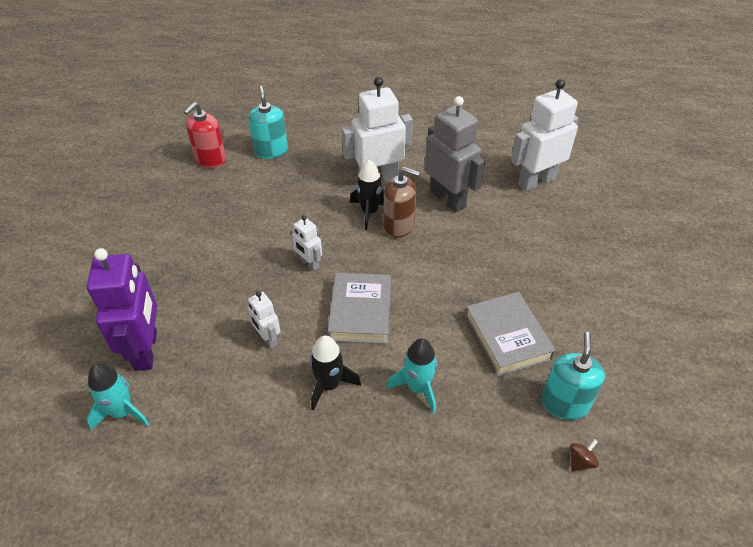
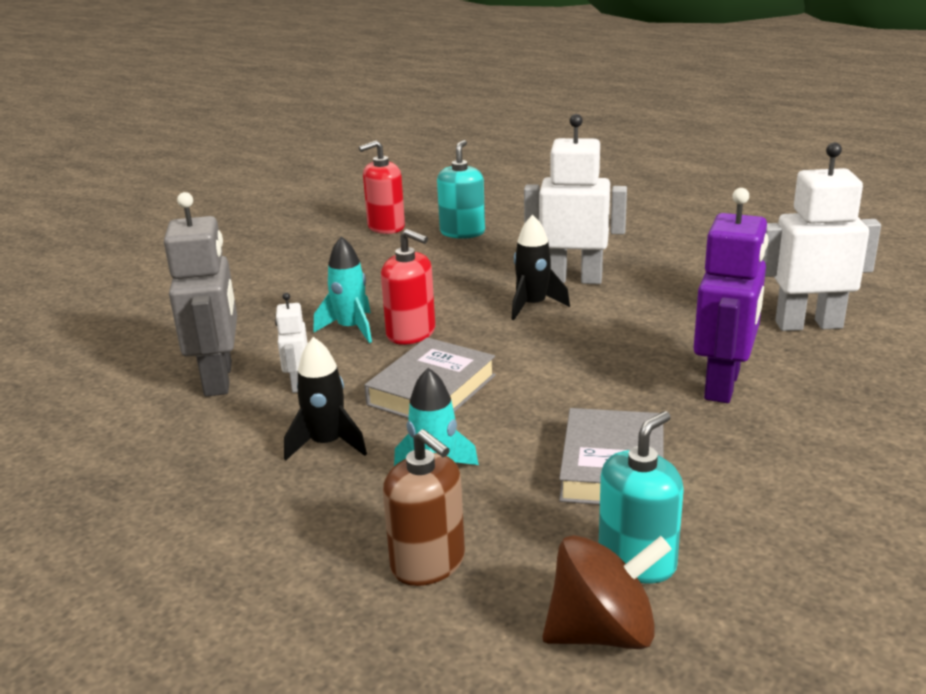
camera: 30 degrees right, 20 degrees down
(122, 412) = (88, 401): turquoise rocket -> turquoise rocket (351, 329)
(146, 350) = (163, 359): purple robot -> purple robot (723, 385)
(309, 264) = (411, 333): white robot -> red soap dispenser
(399, 225) = (560, 325): brown soap dispenser -> brown soap dispenser (428, 563)
(448, 199) = (654, 315): grey robot -> grey robot (219, 379)
(580, 461) = (603, 632): brown spinning top -> brown spinning top, size x2.28

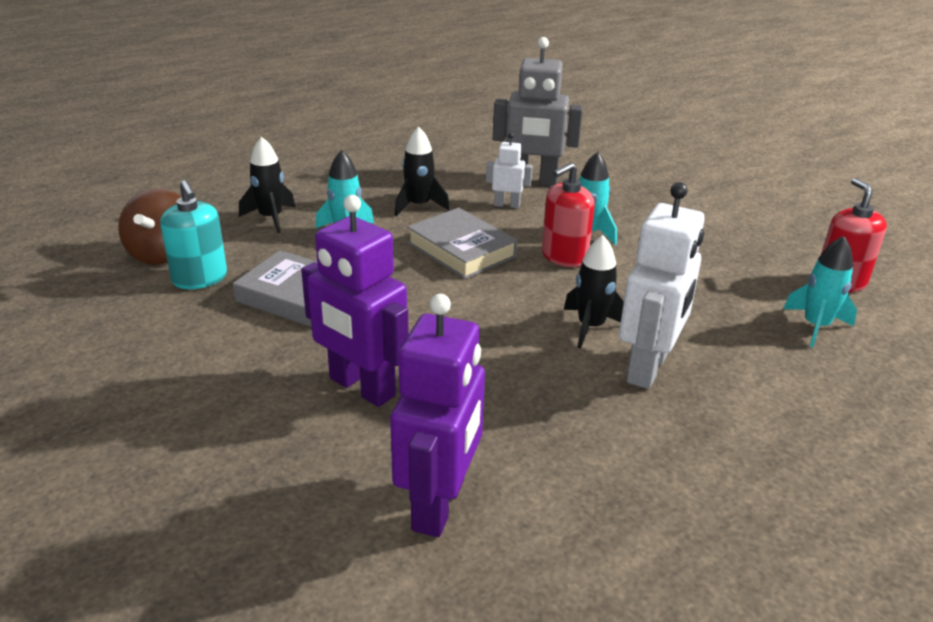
camera: 105 degrees right, 5 degrees up
(428, 563) = (270, 218): brown soap dispenser -> black rocket
(462, 232) = (815, 326): turquoise soap dispenser -> turquoise rocket
(808, 324) = (439, 505): white robot -> purple robot

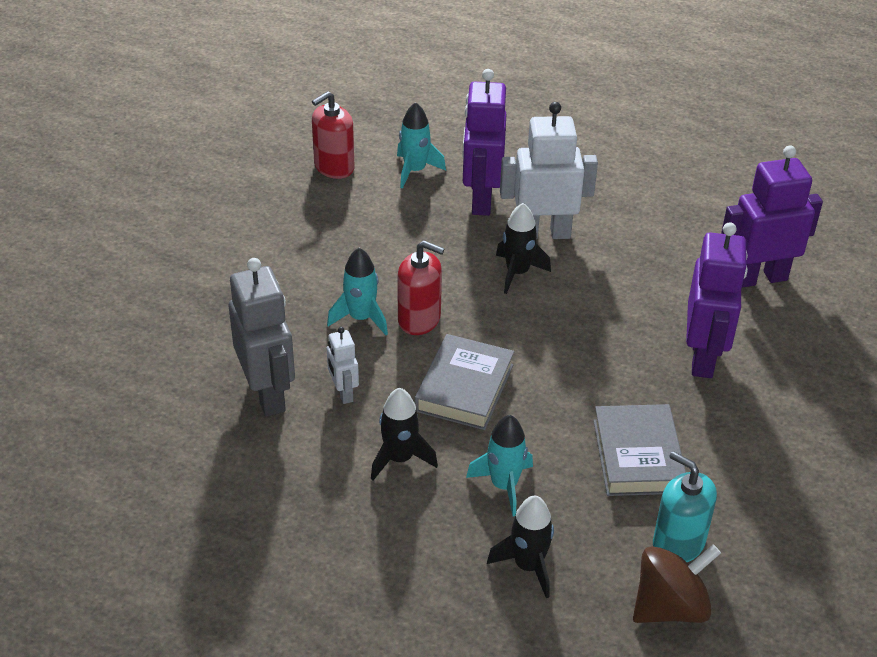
camera: 120 degrees left, 10 degrees up
(200, 278) = (678, 543): turquoise soap dispenser -> turquoise soap dispenser turned 75 degrees counterclockwise
(737, 350) = (481, 200): none -> purple robot

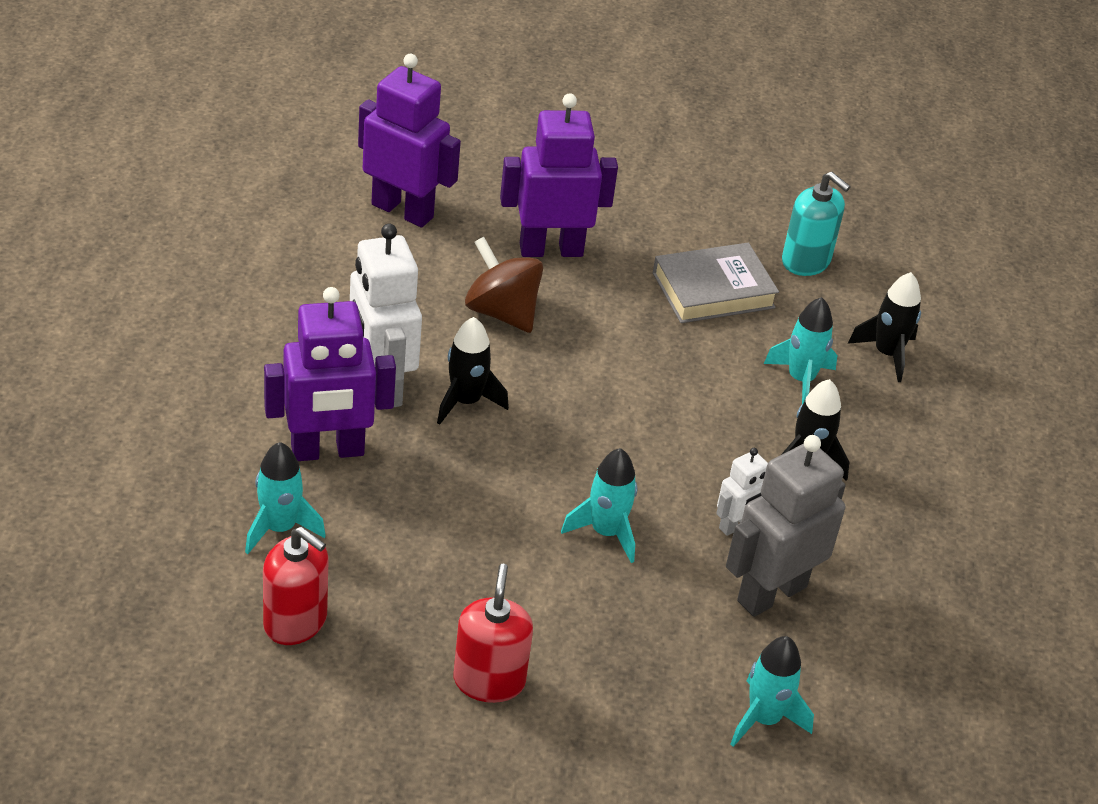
camera: 110 degrees left, 0 degrees up
(158, 358) = (764, 719): none -> turquoise rocket
(419, 319) = (585, 478): red soap dispenser -> red soap dispenser (489, 681)
(464, 388) = (680, 425): grey book -> none
(670, 607) = (878, 264): brown spinning top -> brown spinning top (502, 312)
(678, 543) = (806, 261): turquoise soap dispenser -> turquoise soap dispenser turned 75 degrees counterclockwise
(759, 278) = (403, 210): purple robot -> purple robot turned 150 degrees clockwise

